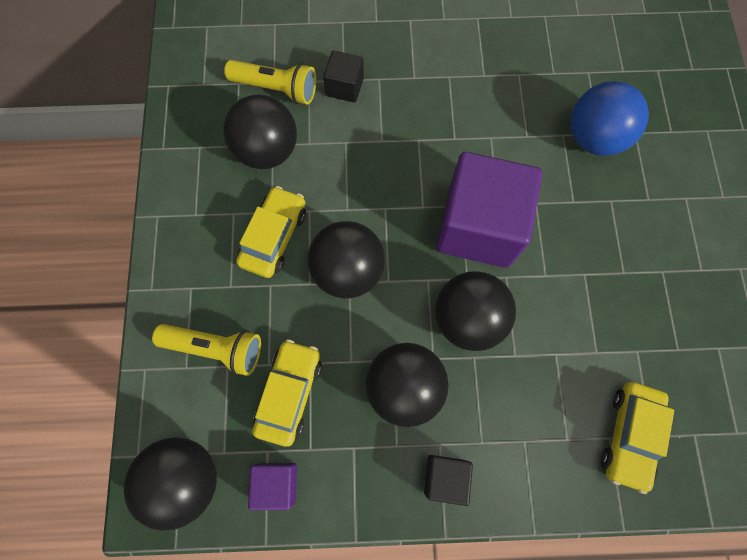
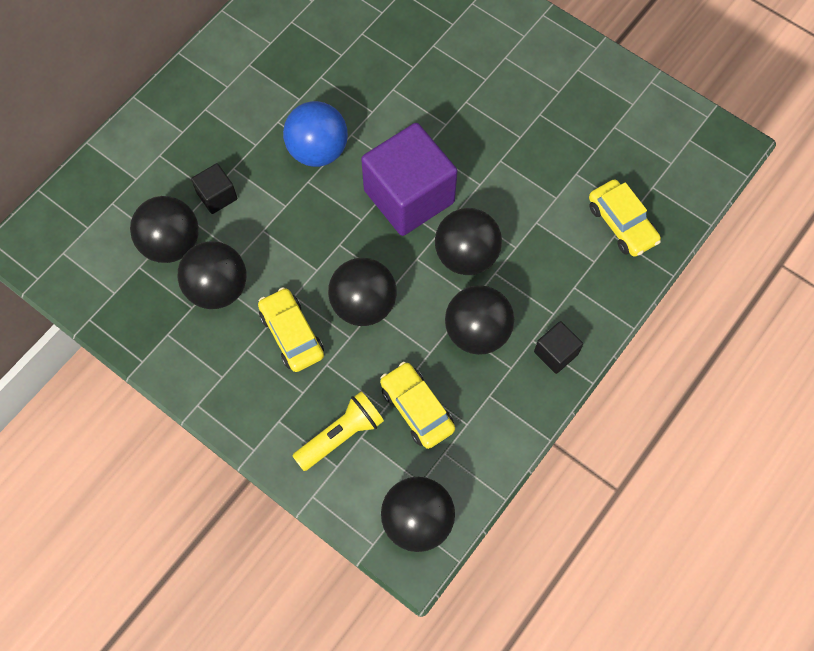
camera: 50 degrees left, 5 degrees down
(276, 89) = (171, 244): yellow flashlight -> black ball
(277, 483) = (471, 462): purple cube -> none
(594, 138) = (413, 72): blue ball -> blue ball (318, 150)

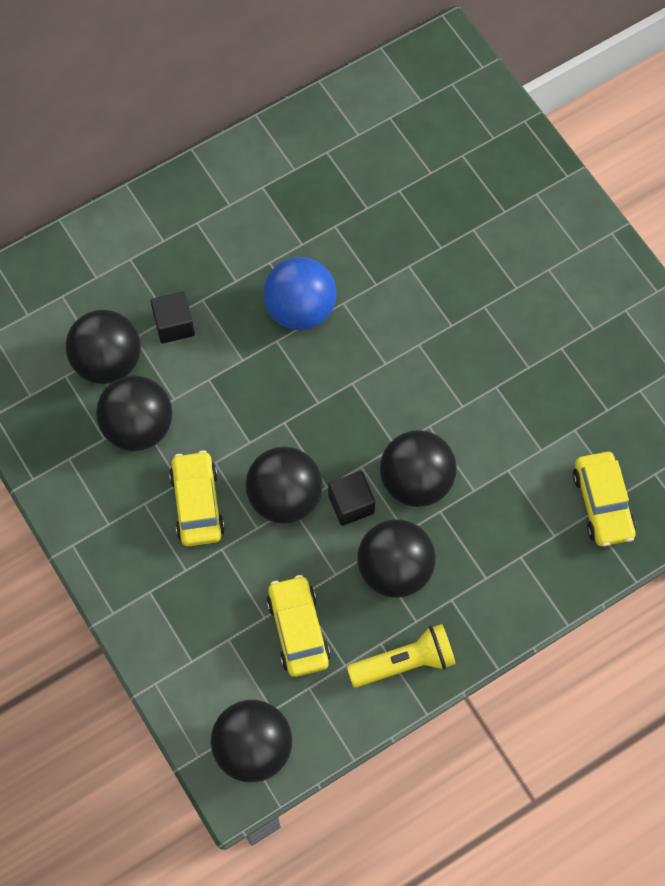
camera: 20 degrees right, 0 degrees up
(341, 435) = (208, 629): yellow flashlight -> yellow flashlight (405, 662)
(409, 196) = (379, 394): purple cube -> none
(556, 353) = (471, 622): black cube -> black cube (351, 504)

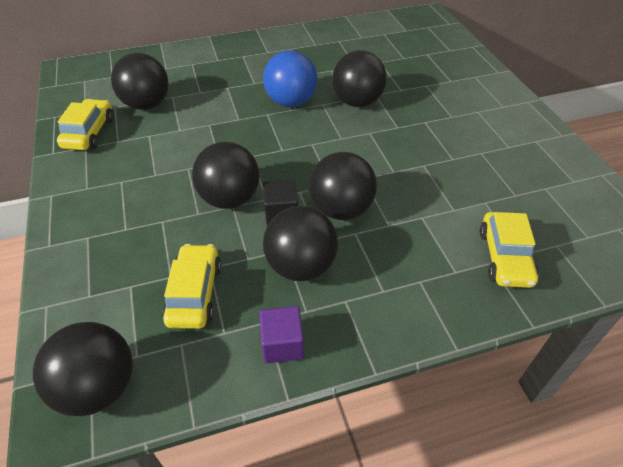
camera: 15 degrees right, 20 degrees down
(138, 427) = (145, 139): black ball -> black ball (357, 102)
(174, 325) = (201, 95): black cube -> none
(197, 503) = (160, 189): yellow car -> yellow car (89, 133)
(405, 662) = (282, 344): yellow flashlight -> purple cube

